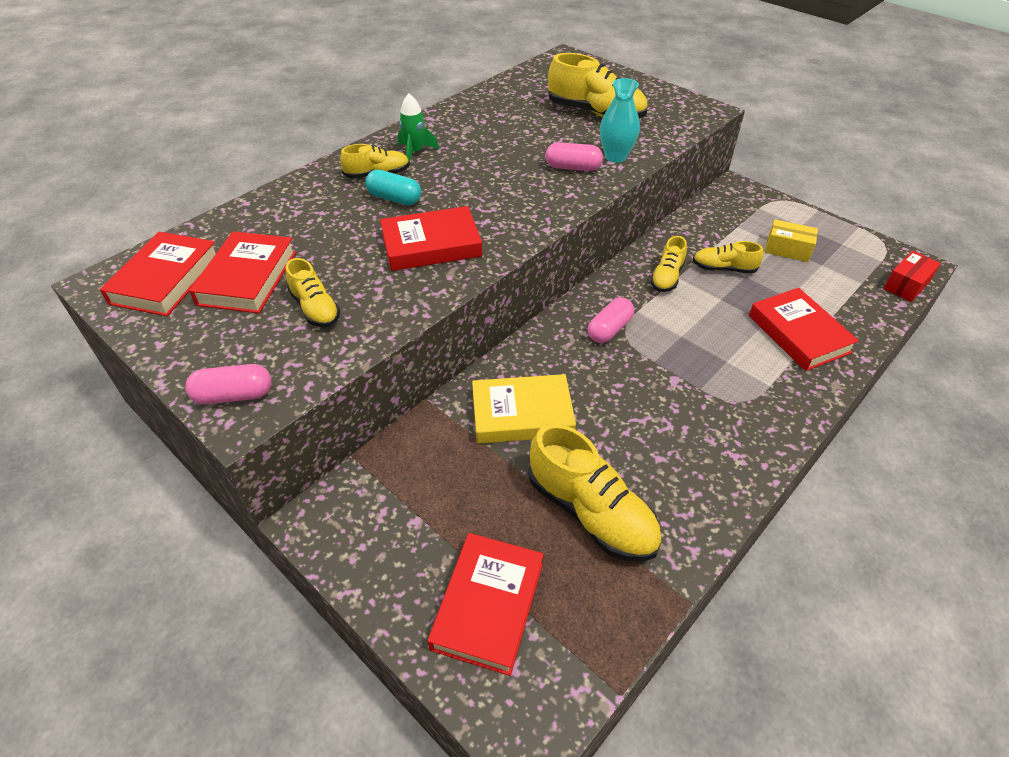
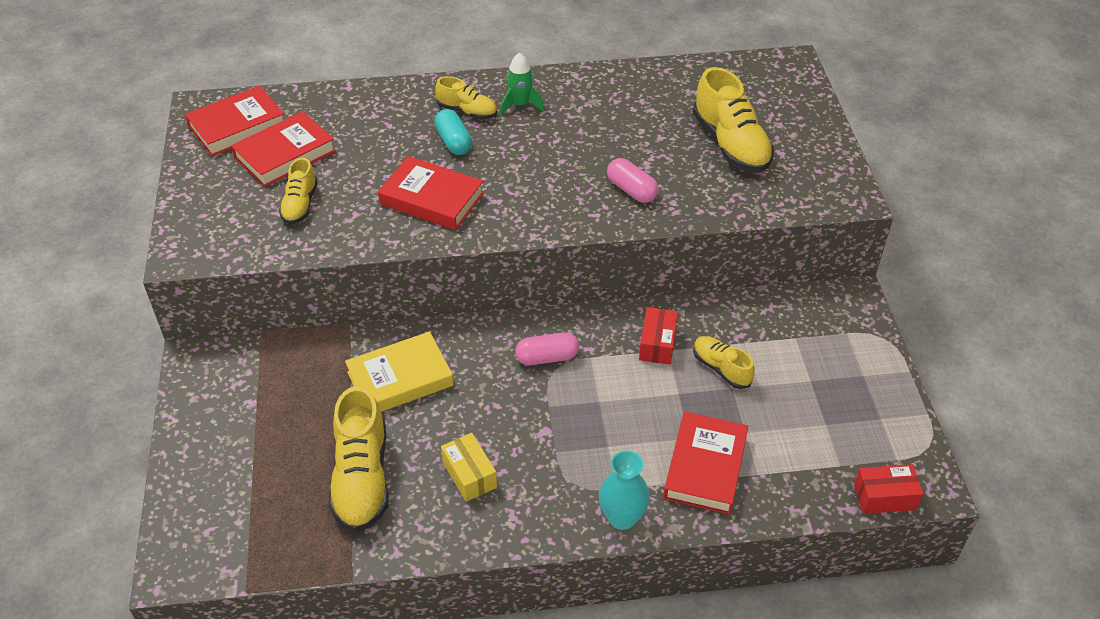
camera: 40 degrees right, 0 degrees up
(234, 395) = (191, 238): pink capsule -> none
(488, 605) = (234, 484): red book -> none
(522, 414) = (400, 379): yellow book -> yellow book turned 60 degrees counterclockwise
(615, 157) = (685, 200): turquoise vase -> turquoise vase (622, 518)
(667, 277) = (657, 344): yellow shoe -> red box
(787, 249) = (812, 389): yellow box -> yellow box (469, 475)

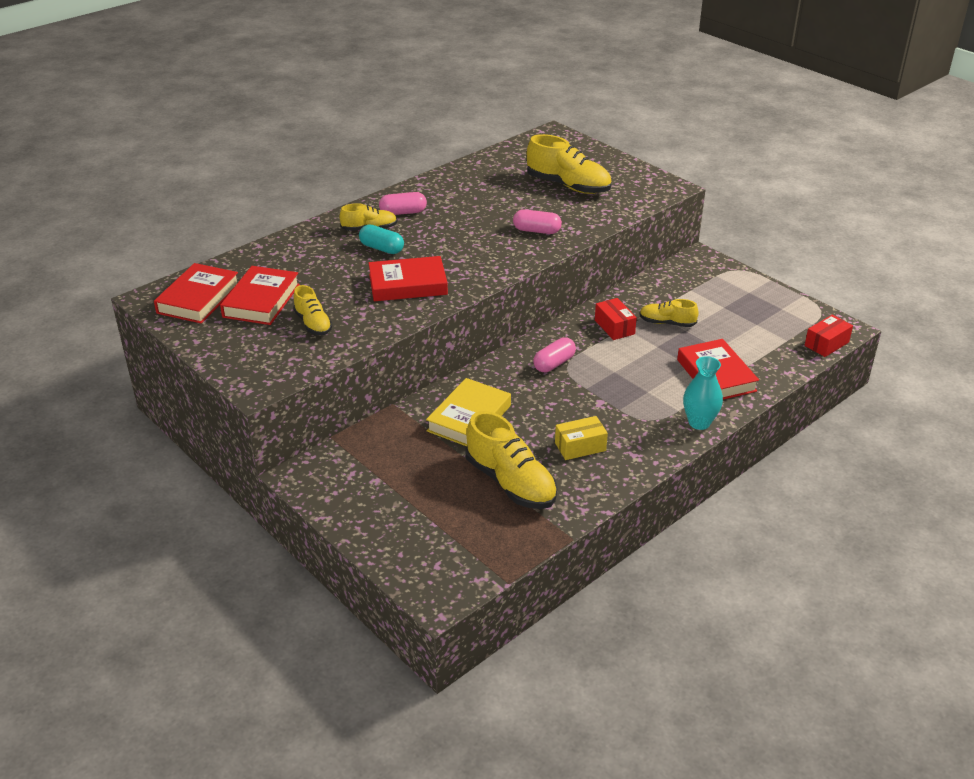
camera: 35 degrees left, 10 degrees down
(469, 475) = (580, 446): yellow box -> yellow box turned 45 degrees counterclockwise
(520, 105) = (403, 212): green rocket -> pink capsule

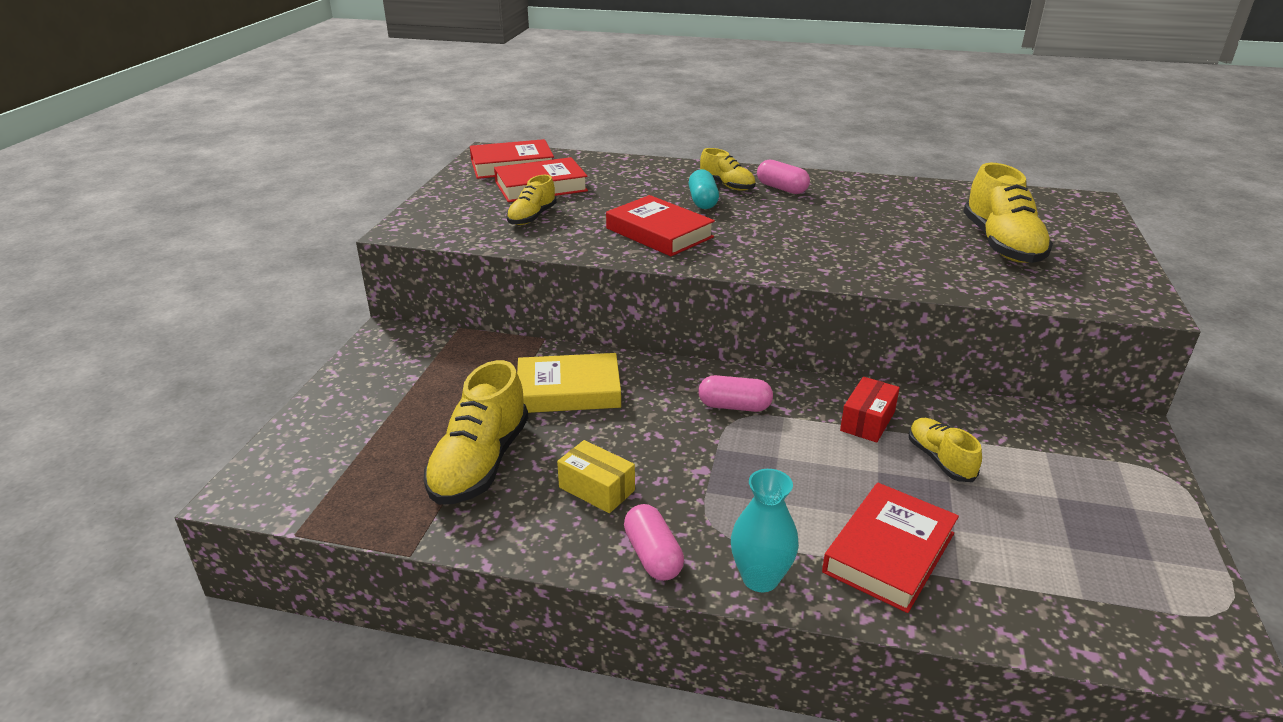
camera: 55 degrees right, 5 degrees down
(536, 231) = (874, 259): pink capsule -> pink capsule (652, 555)
(826, 344) = (1147, 653): red box -> none

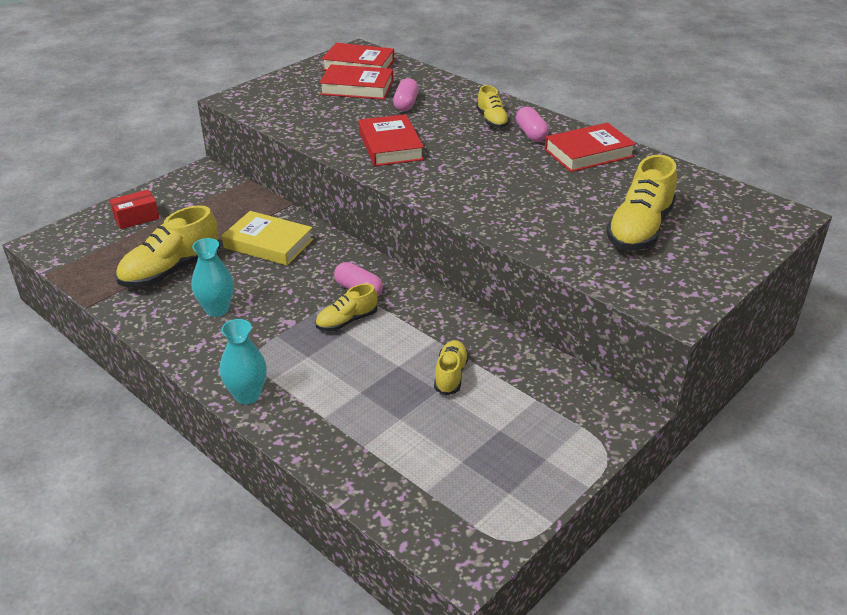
camera: 30 degrees right, 5 degrees up
(532, 217) = (322, 111): yellow shoe -> yellow shoe (347, 321)
(596, 489) = (217, 309): yellow box -> turquoise vase
(652, 555) = (204, 358): pink capsule -> pink capsule (406, 104)
(702, 201) = (455, 129): turquoise capsule -> none
(867, 421) = (435, 332): red box -> red box (136, 218)
(889, 552) = (340, 414): red book -> red book (588, 153)

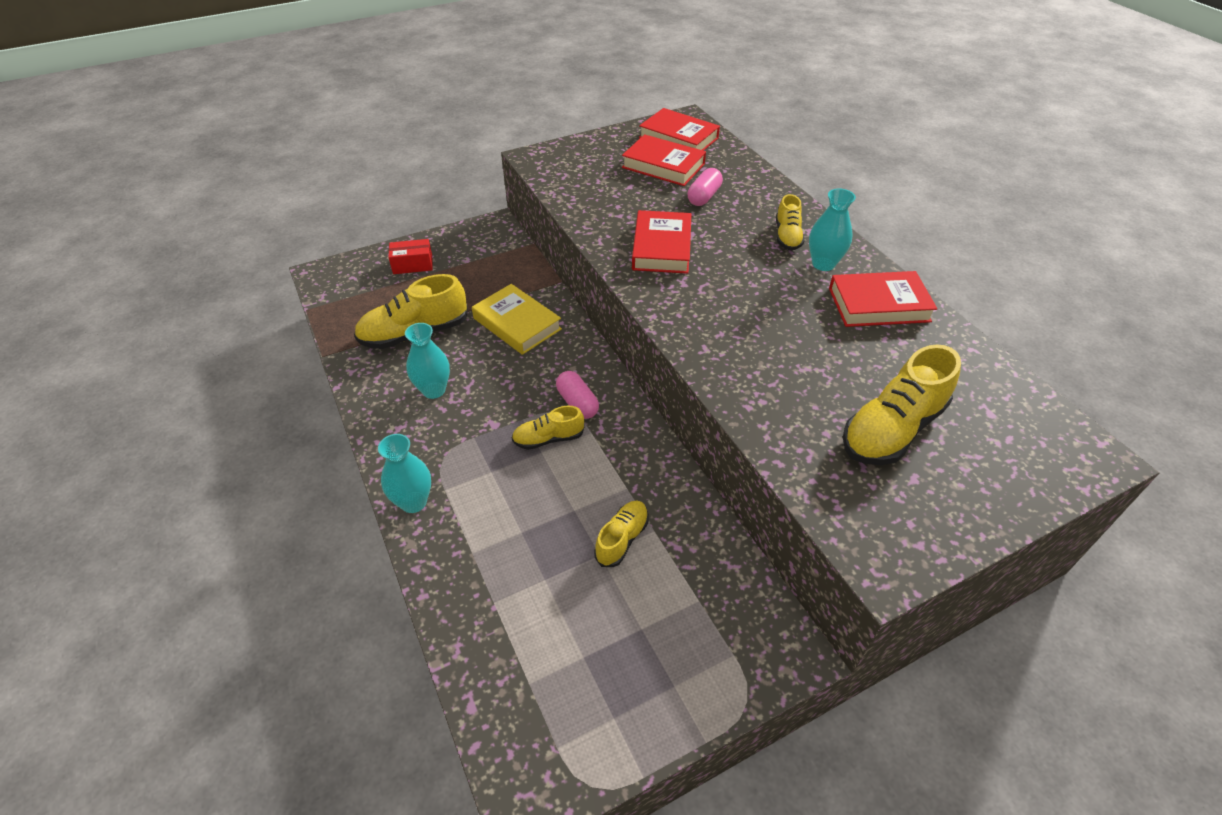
camera: 20 degrees right, 10 degrees up
(531, 134) = (823, 264): pink capsule -> turquoise vase

